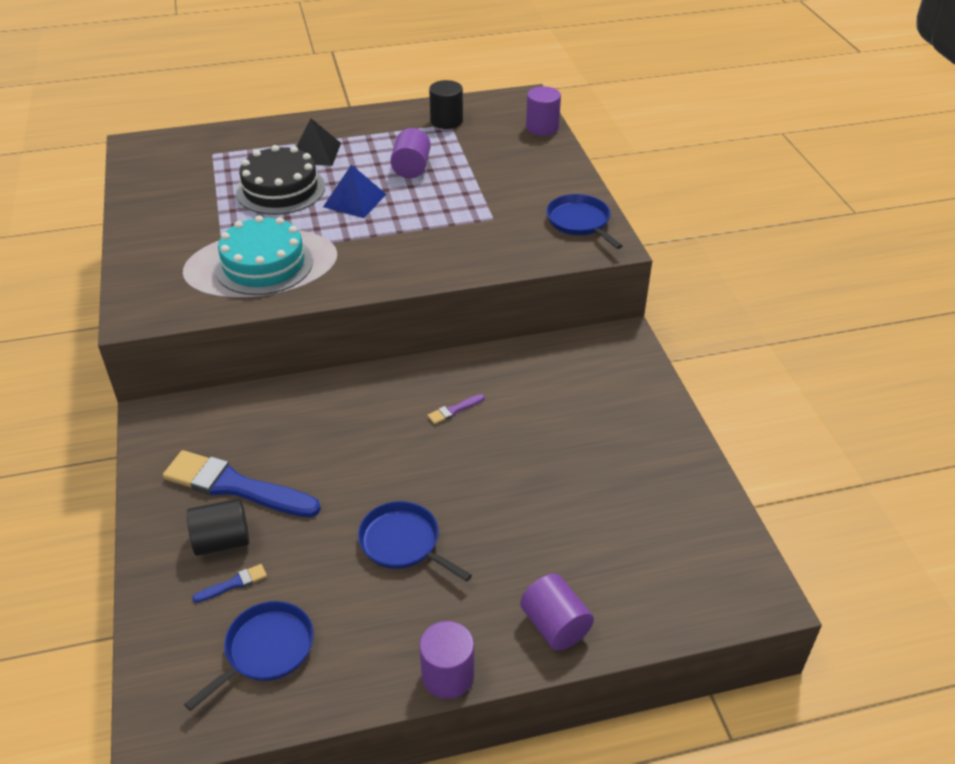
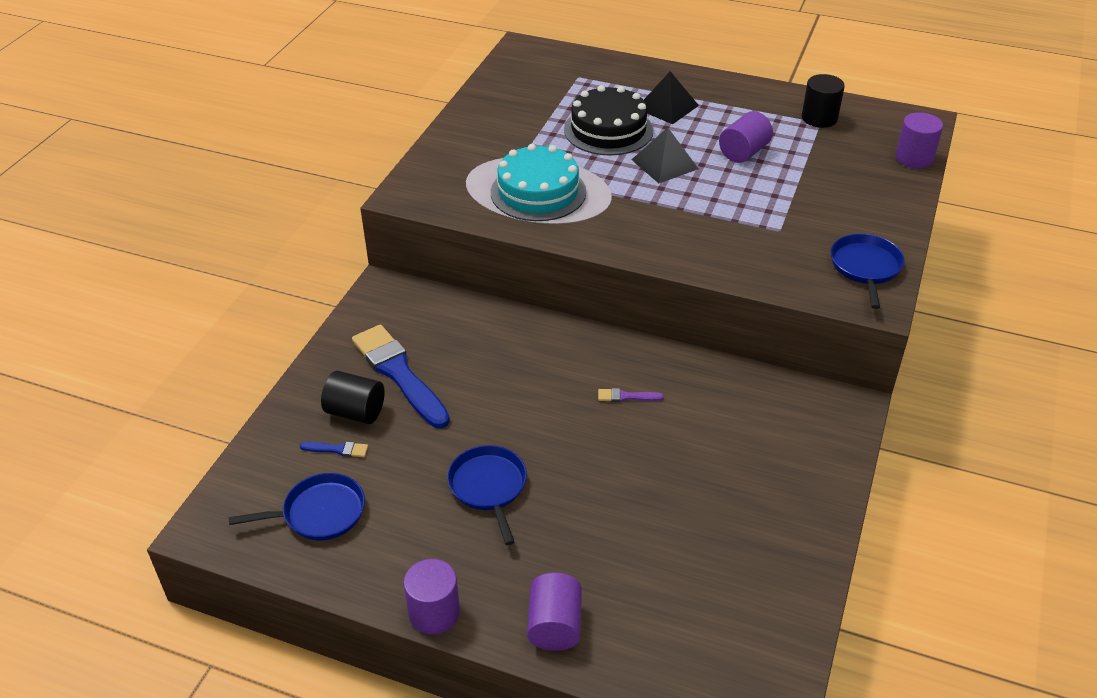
camera: 35 degrees right, 0 degrees up
(354, 200) = (664, 164): blue pyramid -> black pyramid

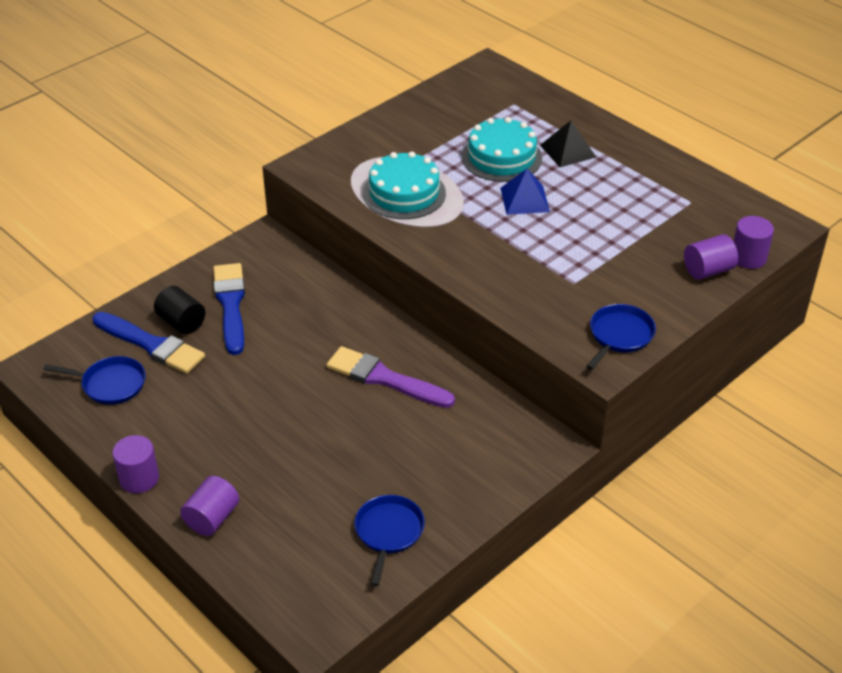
camera: 25 degrees right, 0 degrees up
(337, 449) = (151, 345): blue brush -> blue brush, size x2.45
(488, 487) = (236, 408): blue pan -> blue pan (388, 532)
(608, 130) = (501, 157): black cake -> turquoise cake
(626, 396) = (384, 379): purple brush -> purple brush, size x2.45
(664, 164) = (524, 199): black pyramid -> blue pyramid
(743, 152) = (600, 209): purple cylinder -> purple cylinder (708, 270)
(819, 118) = (694, 198): black cylinder -> none

